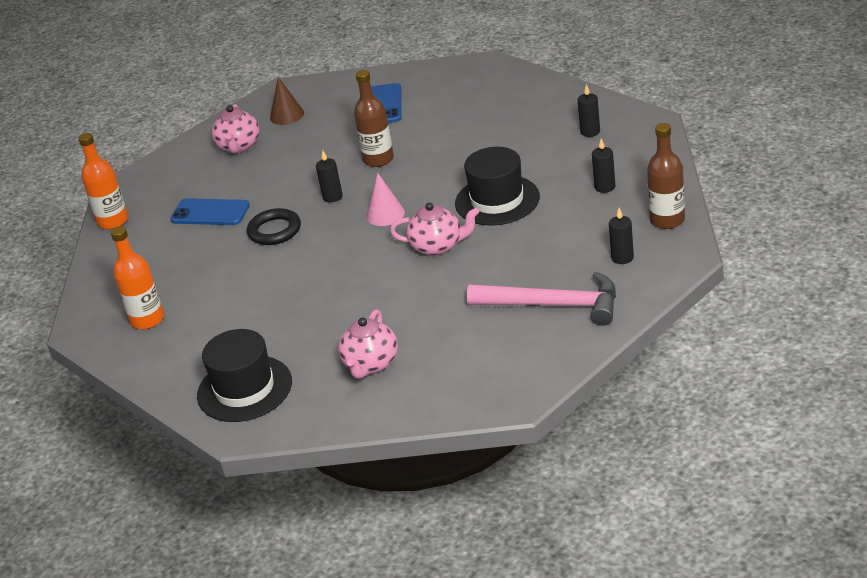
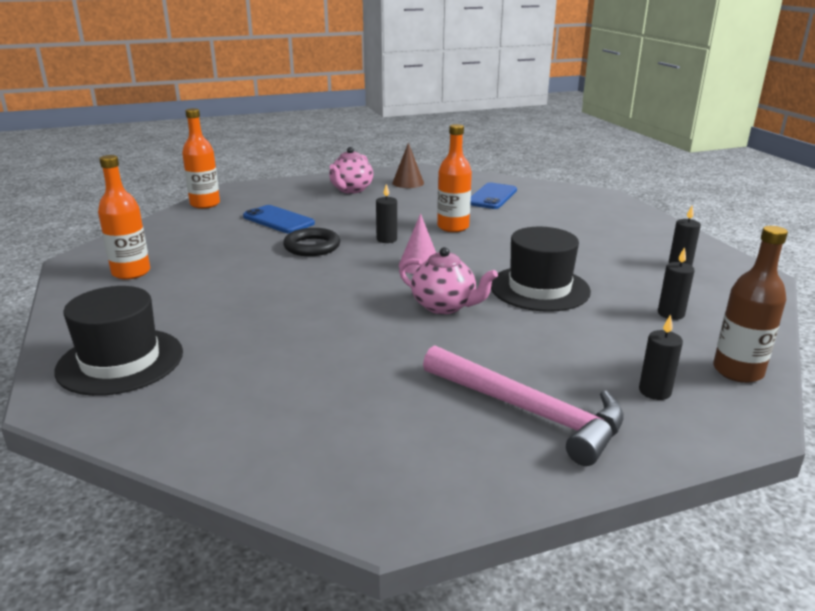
camera: 20 degrees right, 10 degrees down
(371, 364) = (262, 391): pink teapot -> none
(378, 159) = (453, 227): brown bottle -> orange bottle

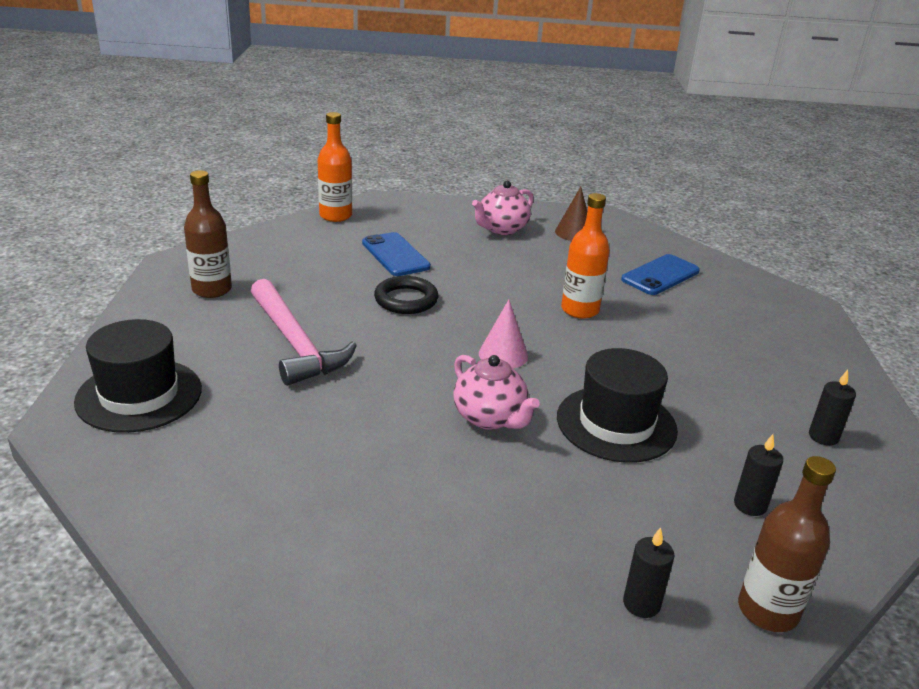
camera: 20 degrees right, 5 degrees up
(131, 272) = (212, 289): orange bottle -> brown bottle
(387, 239) = (492, 309): black candle -> none
(528, 412) = (479, 582): pink hammer -> pink hammer (295, 343)

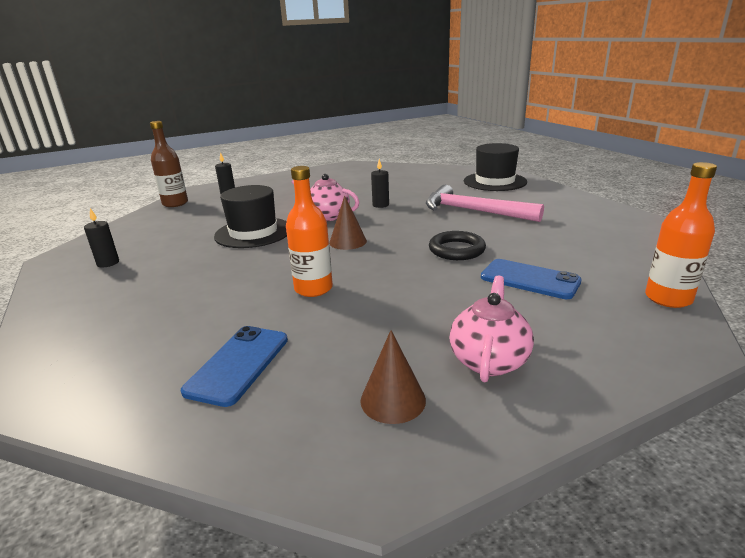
camera: 155 degrees right, 5 degrees down
(212, 289) = (578, 216): brown bottle -> none
(503, 354) = (348, 241): pink cone -> brown cone
(750, 505) = (174, 225): black candle -> black candle (380, 205)

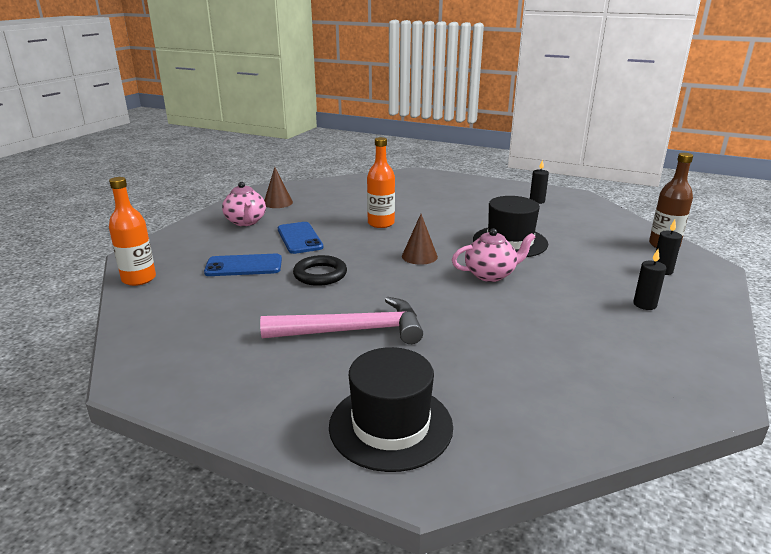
camera: 140 degrees right, 0 degrees up
(238, 364) = (357, 194): blue phone -> blue phone (299, 238)
(380, 205) = (470, 307): black candle -> black candle (644, 304)

